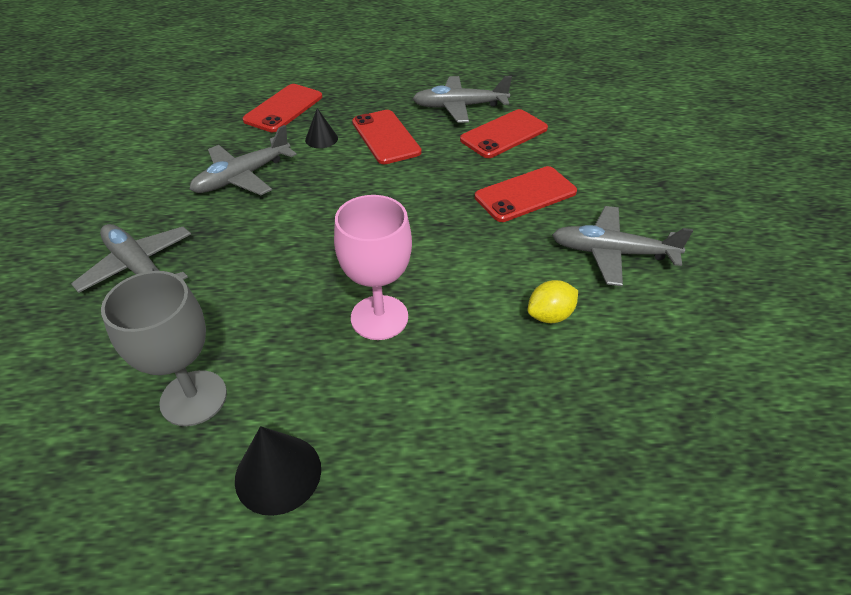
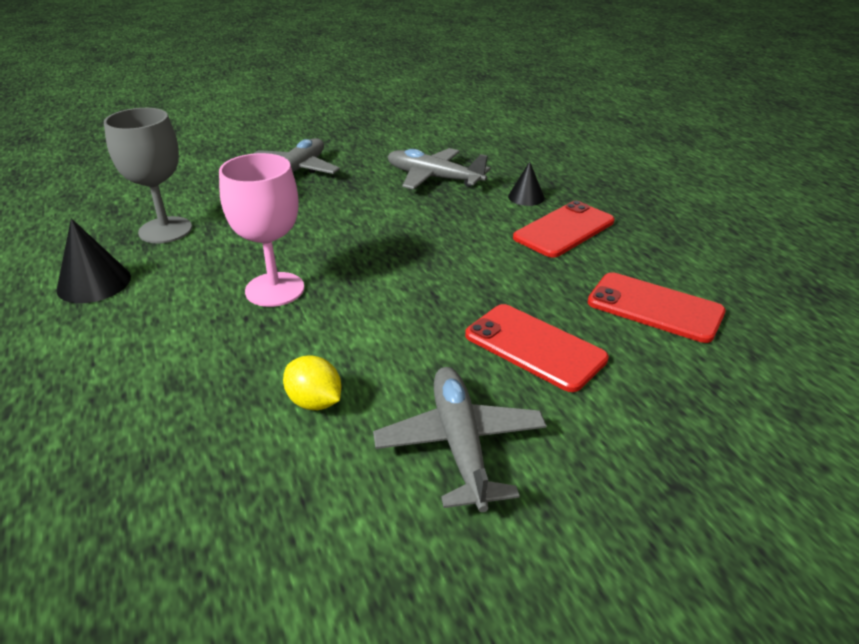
camera: 70 degrees right, 10 degrees down
(284, 108) = (558, 167): red phone -> none
(459, 107) = (681, 263): grey plane -> none

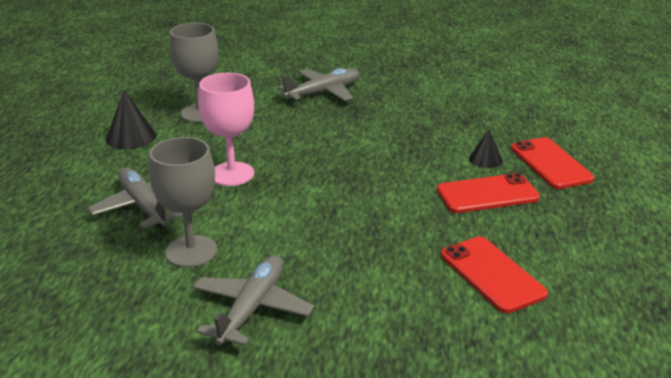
camera: 30 degrees right, 5 degrees down
(315, 402) = (191, 251): yellow lemon -> grey goblet
(434, 178) = (425, 124): grey plane -> grey plane (144, 206)
(534, 347) = (366, 269): red phone -> red phone (550, 163)

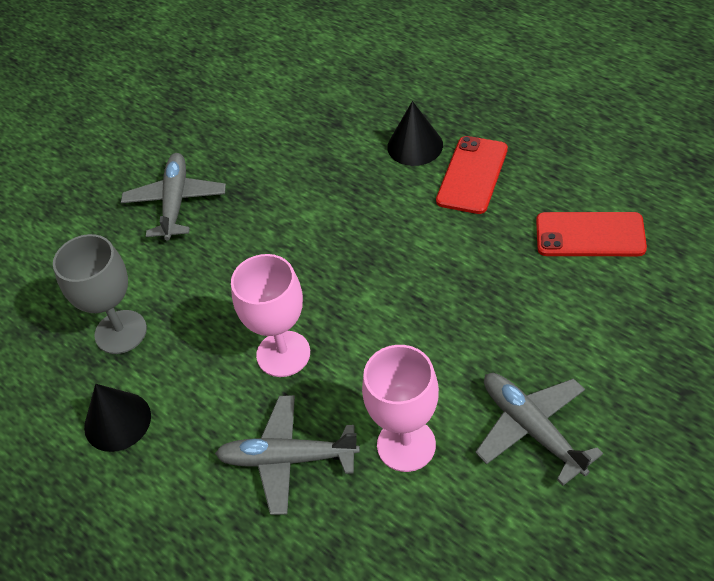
camera: 50 degrees left, 20 degrees up
(191, 251) = (406, 445): grey goblet -> pink goblet
(485, 159) = (415, 146): black cone -> black cone, size x1.56
(550, 163) = (456, 107): red phone -> none

